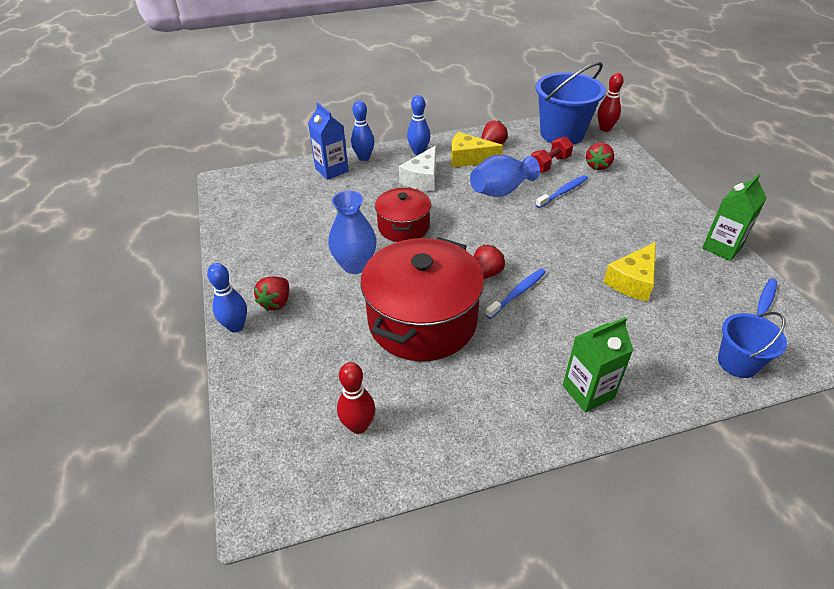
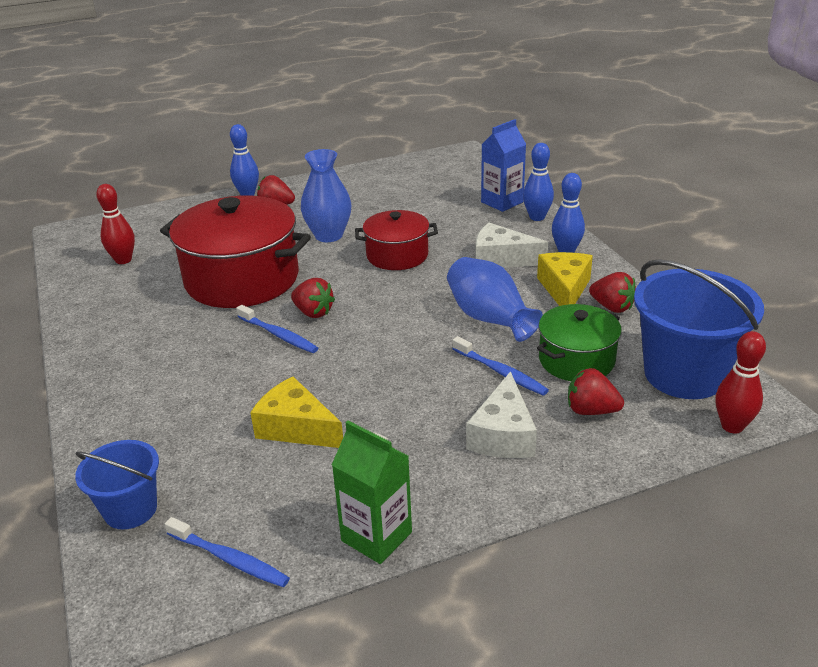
camera: 85 degrees right, 10 degrees down
(549, 164) = (576, 360): red dumbbell -> green pot
(588, 392) = (121, 382): green carton -> none
(624, 197) = (503, 435): none -> white cheese

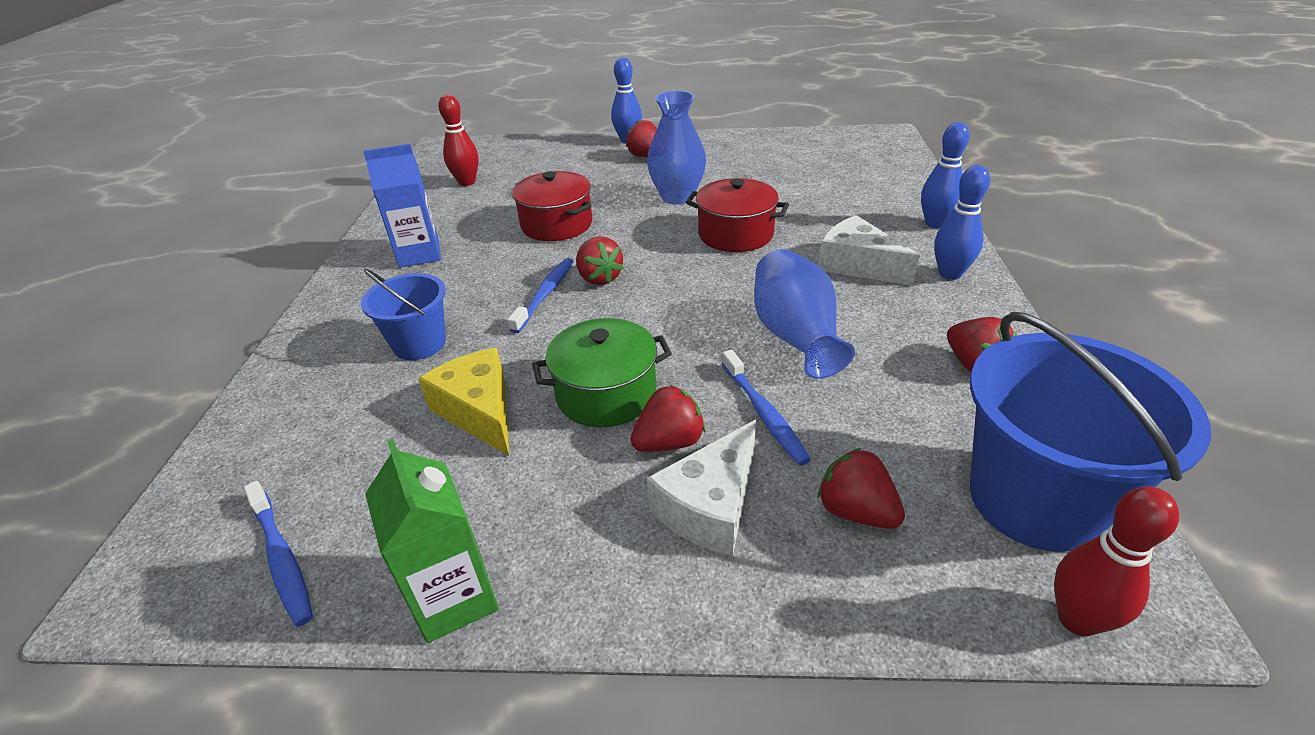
camera: 25 degrees right, 5 degrees up
(130, 509) = (248, 453): blue bucket -> blue bucket (419, 344)
(242, 279) = (556, 224): red pot -> red pot, size x0.56
(278, 335) = (545, 294): blue toothbrush -> blue toothbrush turned 135 degrees counterclockwise
(450, 407) = (669, 442): none -> red strawberry
(502, 202) = (901, 197): blue carton -> blue carton (419, 254)
(564, 289) = (919, 323): yellow cheese -> none
(576, 360) = (878, 427): green pot -> green pot (606, 394)

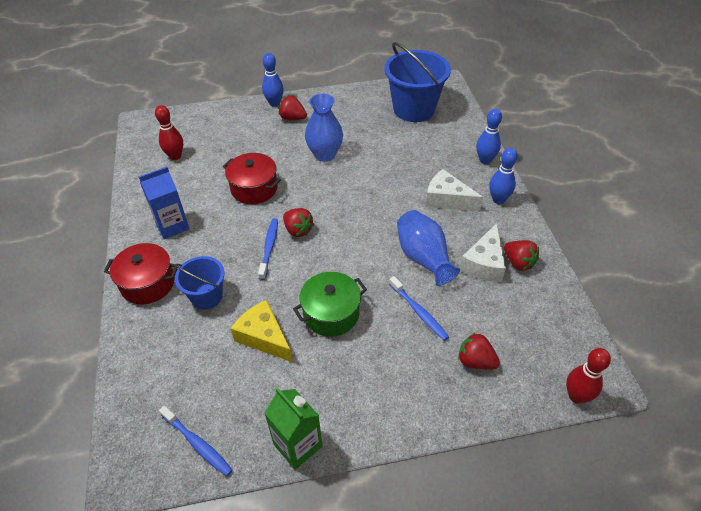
camera: 15 degrees left, 10 degrees up
(669, 442) = (375, 338): red strawberry -> none
(710, 506) = (406, 371): white cheese -> white cheese (484, 263)
(735, 234) = (370, 183): red pot -> red pot (148, 283)
(1035, 499) = (554, 339): blue bucket -> blue bucket (414, 109)

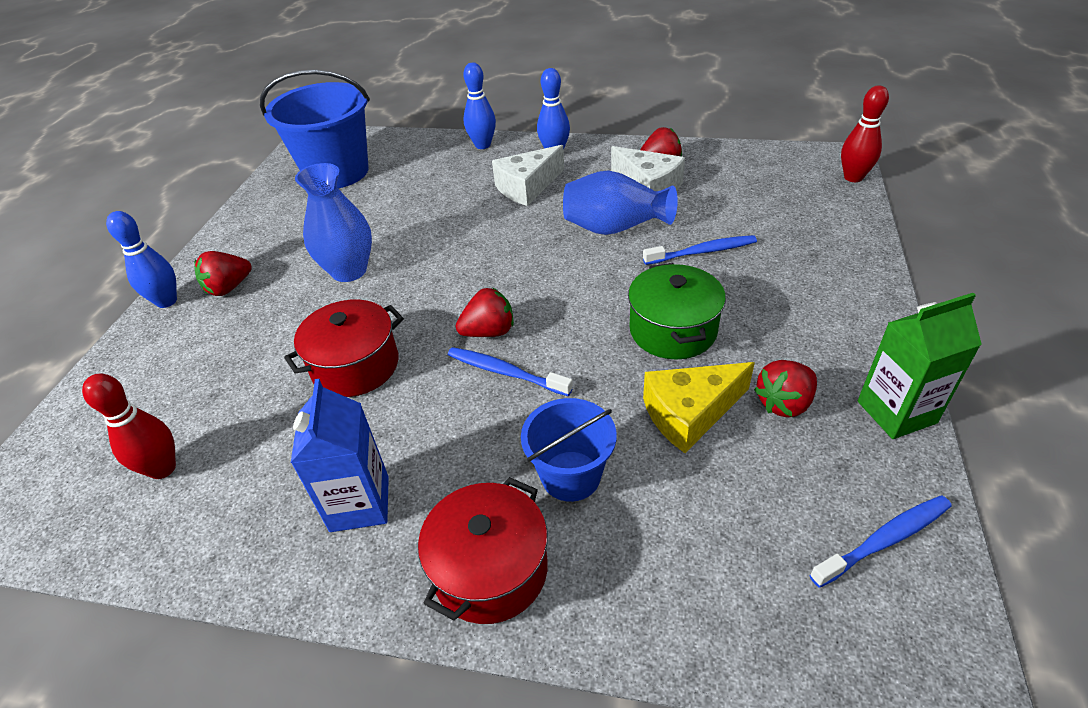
camera: 65 degrees left, 5 degrees down
(475, 361) = (791, 228): red strawberry -> red strawberry (784, 403)

